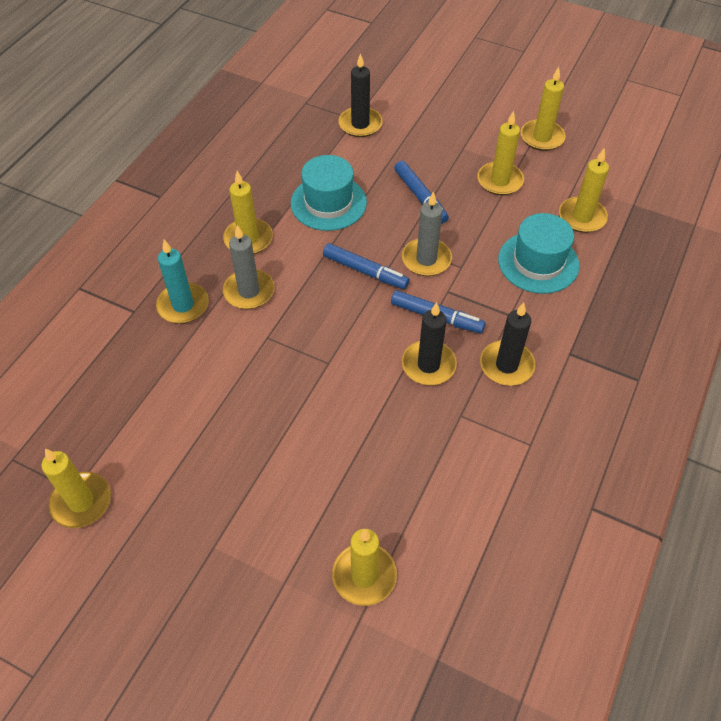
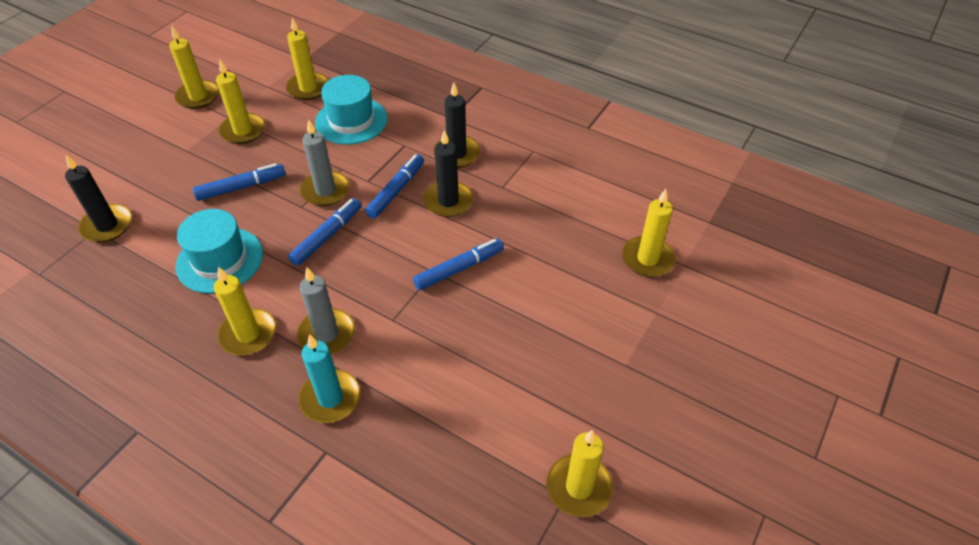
camera: 85 degrees left, 5 degrees down
(333, 384) = (459, 269): none -> blue marker

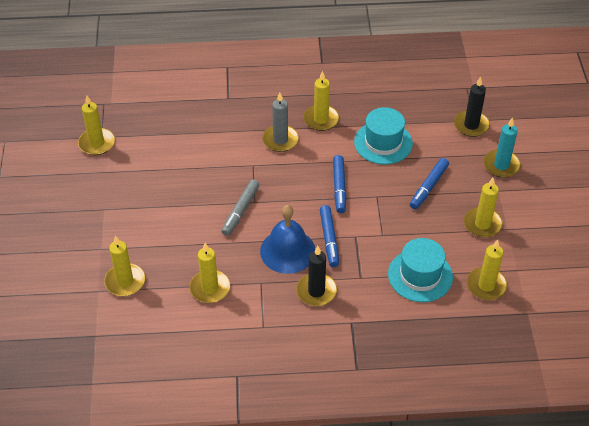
camera: 145 degrees right, 0 degrees up
(198, 97) = (551, 231): yellow candle -> yellow candle (210, 288)
(325, 191) = (374, 214): grey candle -> none
(330, 398) = (248, 116): turquoise candle -> turquoise candle (501, 165)
(448, 201) = (287, 251): black candle -> blue bell
(459, 269) = (240, 211): blue marker -> grey marker

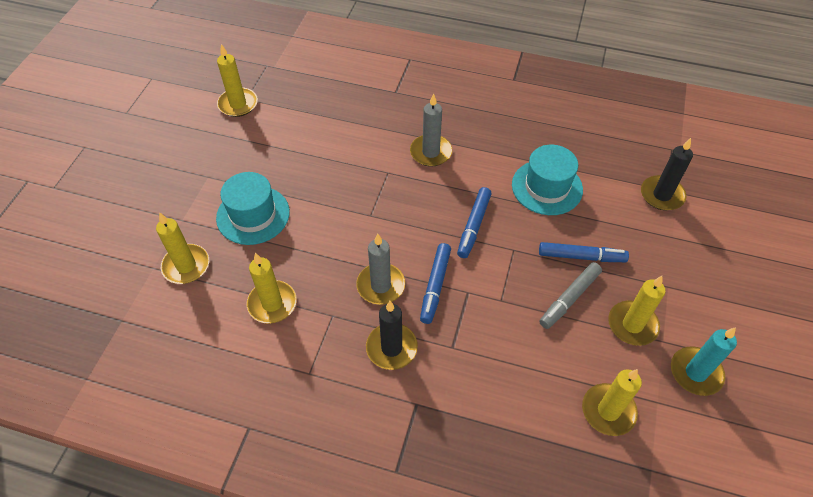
camera: 20 degrees right, 5 degrees up
(240, 211) = (350, 221): grey marker -> grey marker (569, 299)
(287, 251) = (381, 285): blue bell -> grey candle
(321, 119) = (486, 141): yellow candle -> none
(420, 275) = (527, 369): turquoise hat -> turquoise hat (253, 215)
(428, 187) = (581, 256): blue marker -> blue marker turned 135 degrees counterclockwise
(501, 165) = (683, 255): turquoise candle -> turquoise candle (695, 372)

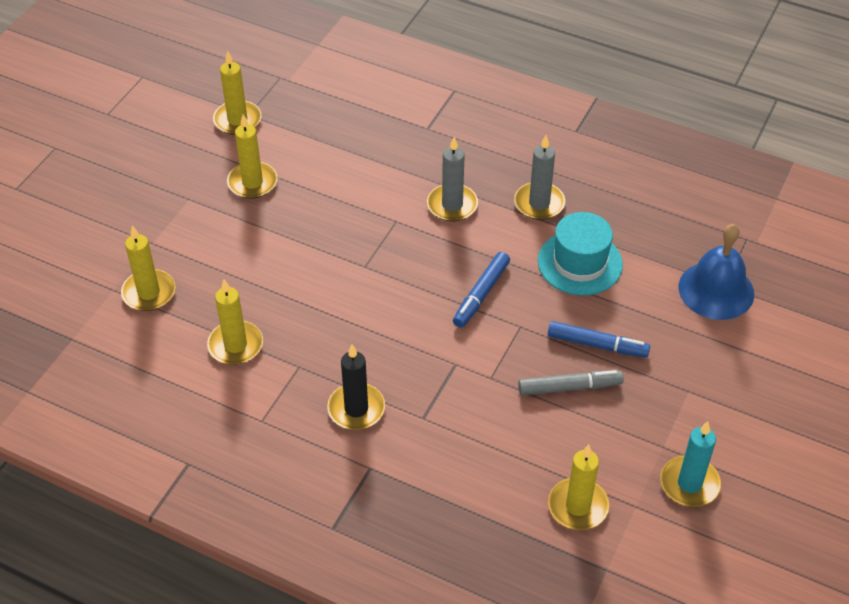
camera: 10 degrees right, 5 degrees down
(253, 215) = (232, 248): turquoise hat -> none
(381, 285) = (359, 343): grey candle -> grey candle (539, 203)
(435, 286) = (420, 352): blue marker -> none
(569, 299) = (569, 387): grey marker -> grey marker turned 150 degrees counterclockwise
(632, 325) = (633, 425): yellow candle -> yellow candle (252, 182)
(662, 195) = (716, 290): black candle -> blue bell

